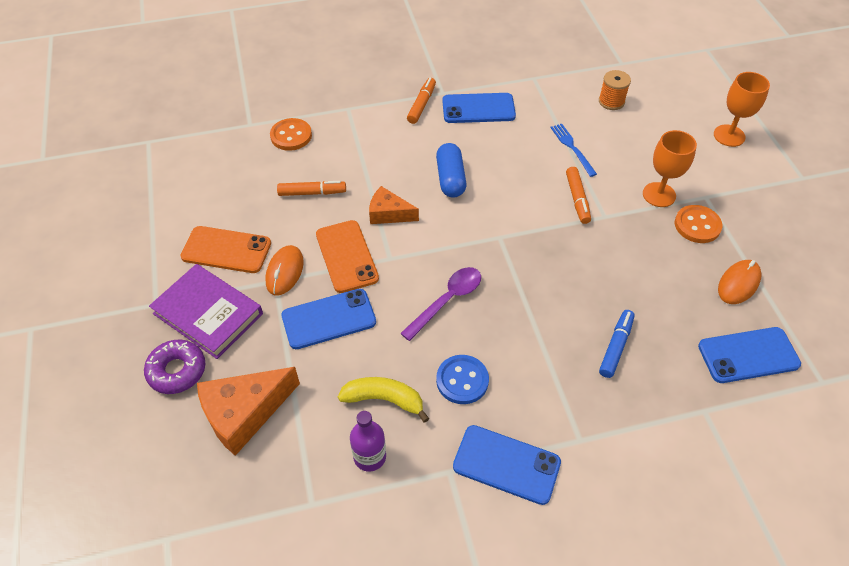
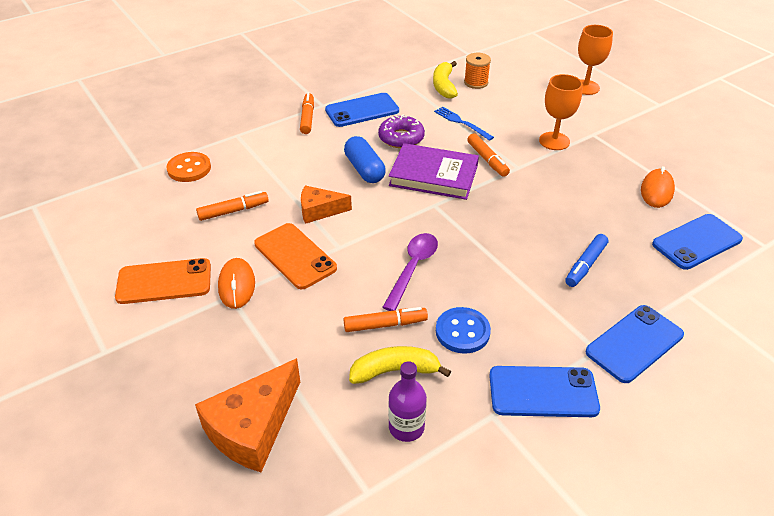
camera: 20 degrees left, 10 degrees down
(177, 371) = (157, 409): purple donut -> purple donut (401, 138)
(208, 313) = (169, 345): purple book -> purple book (433, 175)
(329, 319) = (303, 315): blue phone -> blue phone (634, 343)
(396, 351) = (385, 325): none -> orange marker
(575, 98) = (444, 86): none -> yellow banana
(616, 347) = (585, 265): blue marker -> blue marker turned 150 degrees counterclockwise
(697, 225) = (598, 156): orange button -> none

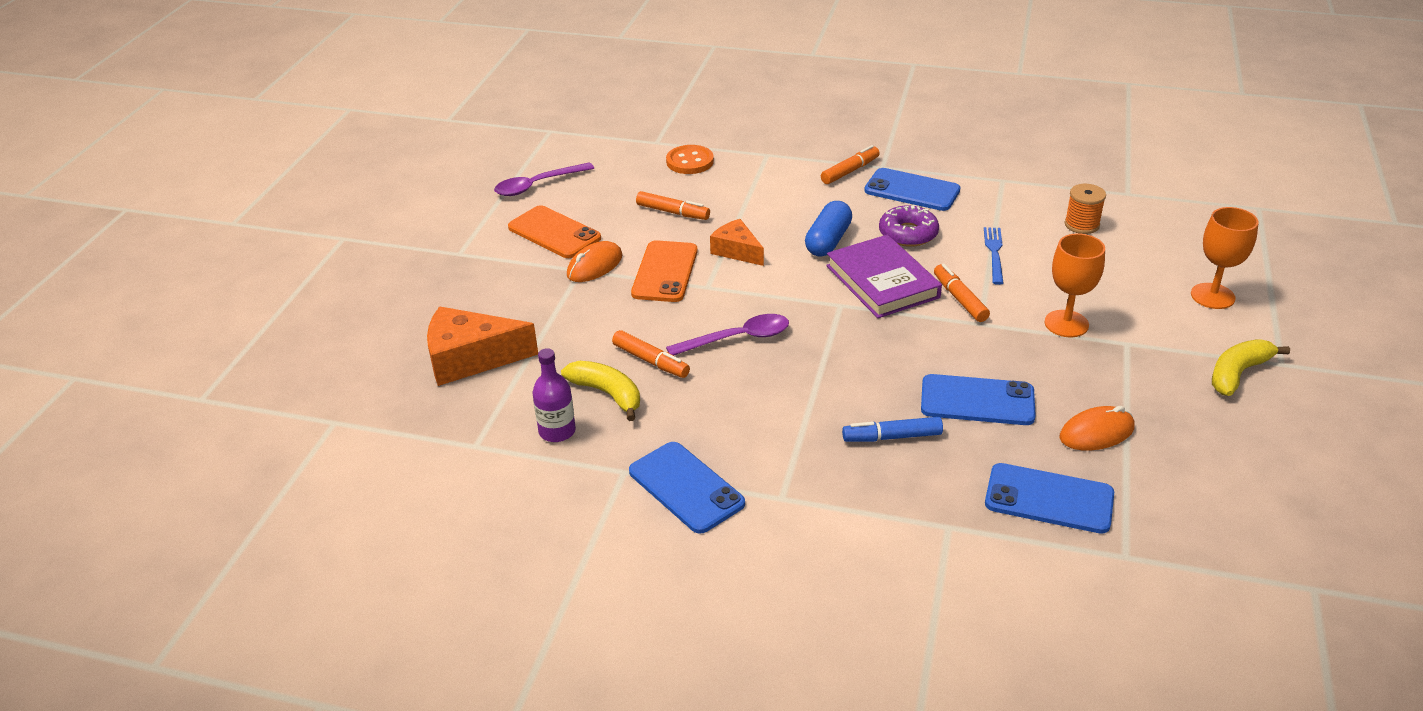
camera: 50 degrees right, 5 degrees down
(90, 254) = (537, 185): none -> purple spoon
(444, 86) = (1038, 210): yellow banana -> yellow banana (1237, 373)
(462, 332) = (698, 406): blue button -> none
(487, 160) = (960, 299): orange marker -> orange marker turned 135 degrees clockwise
(634, 343) = (822, 518): blue phone -> blue phone (977, 401)

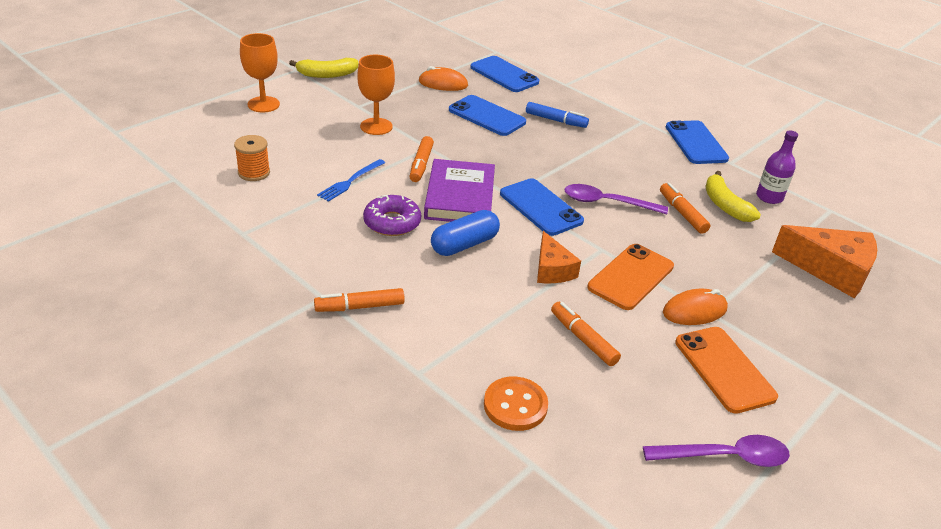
camera: 155 degrees left, 0 degrees up
(912, 190) = (333, 259): blue phone -> blue phone (541, 207)

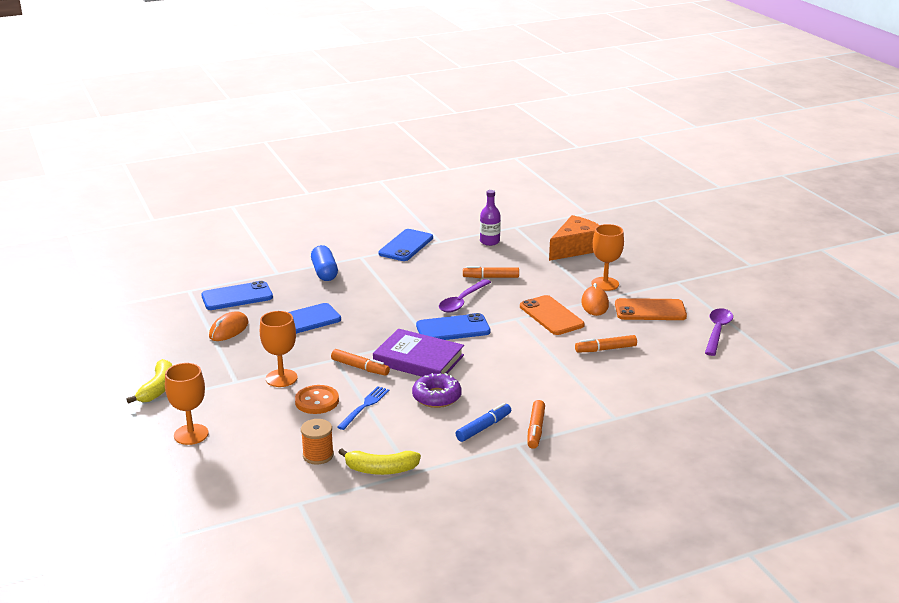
camera: 65 degrees left, 10 degrees down
(350, 181) = (364, 406): blue fork -> blue fork turned 120 degrees counterclockwise
(464, 245) = (482, 371): blue capsule -> blue capsule (324, 272)
(515, 405) = (657, 388): orange button -> orange button (317, 401)
(552, 269) = (529, 342): orange cheese -> none
(556, 120) = (333, 292): blue marker -> blue marker (484, 427)
(696, 143) = (406, 246): blue phone -> blue phone turned 75 degrees counterclockwise
(724, 205) = (490, 259): yellow banana -> yellow banana (381, 470)
(758, 312) = (605, 284): none -> orange goblet

